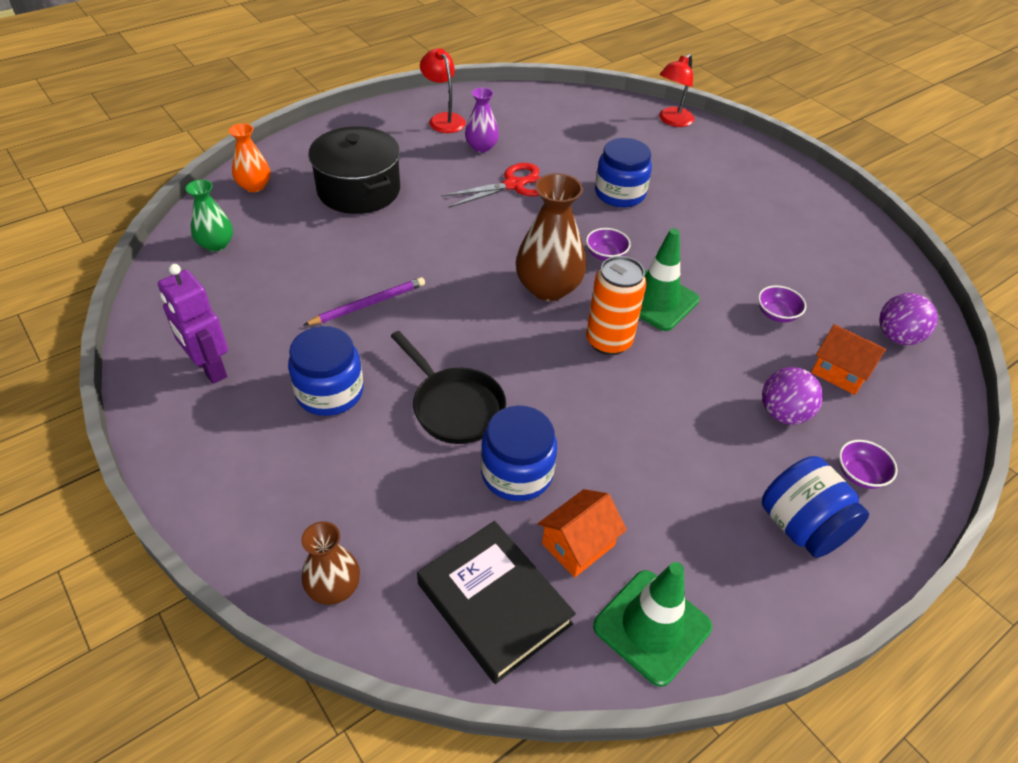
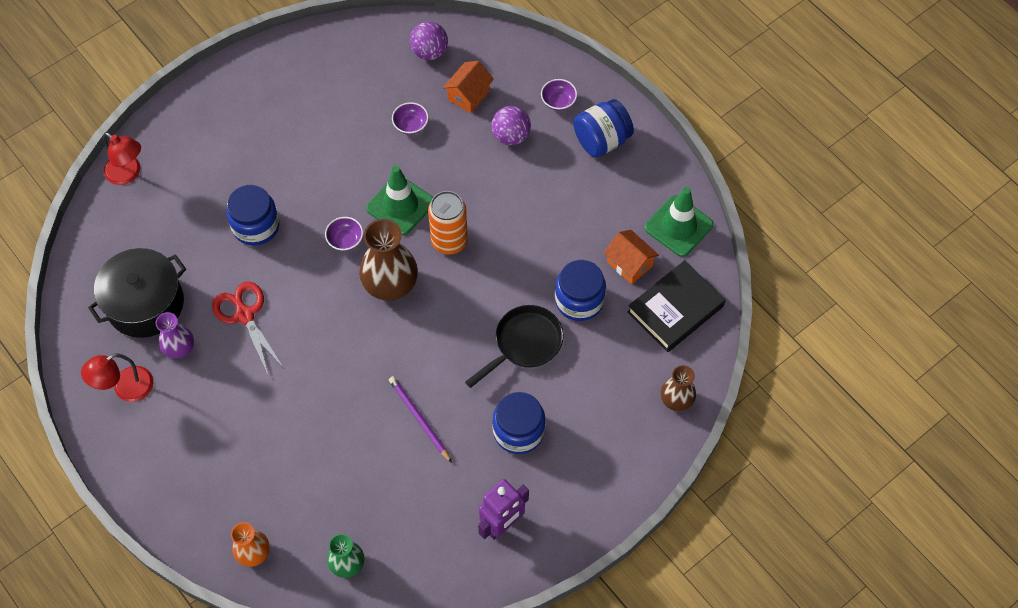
camera: 90 degrees left, 15 degrees up
(358, 190) = (257, 453): black pot -> black pot (145, 304)

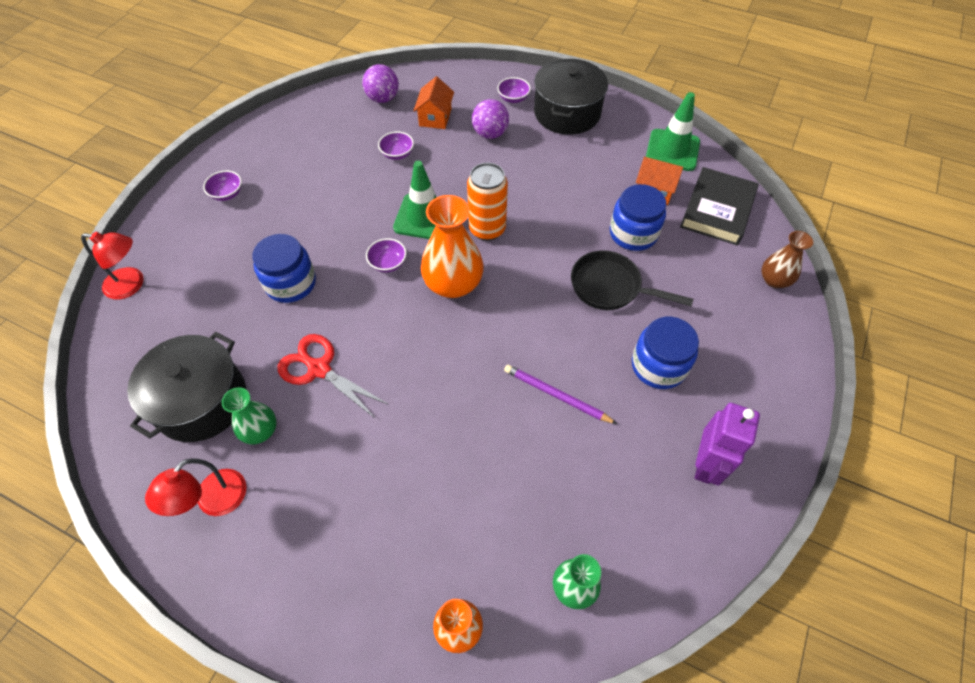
camera: 25 degrees left, 5 degrees down
(179, 348) = (260, 431): purple vase -> green vase
(239, 110) = (227, 194): none -> purple bowl
(390, 284) = (453, 284): brown vase -> orange vase
(524, 344) = (610, 287): black pan -> black pan turned 90 degrees counterclockwise
(601, 140) = (567, 113): blue jar -> black pot

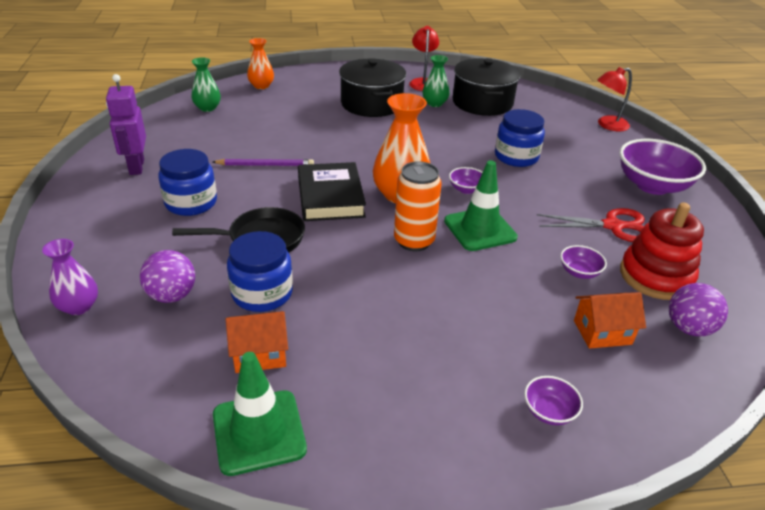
camera: 145 degrees right, 20 degrees down
(227, 194) = (652, 185): purple bowl -> purple bowl, size x2.18
(319, 369) = (436, 130): red scissors -> red scissors (612, 226)
(352, 130) = (655, 276): none -> red stacking toy
(435, 117) = (602, 332): orange house -> orange house turned 75 degrees counterclockwise
(490, 134) = (517, 340): purple ball -> purple ball (172, 295)
(567, 113) = (454, 424): black pot -> black pot (371, 104)
(717, 210) = (164, 362): black book -> black book (330, 197)
(774, 280) = (79, 306): brown vase -> purple vase

